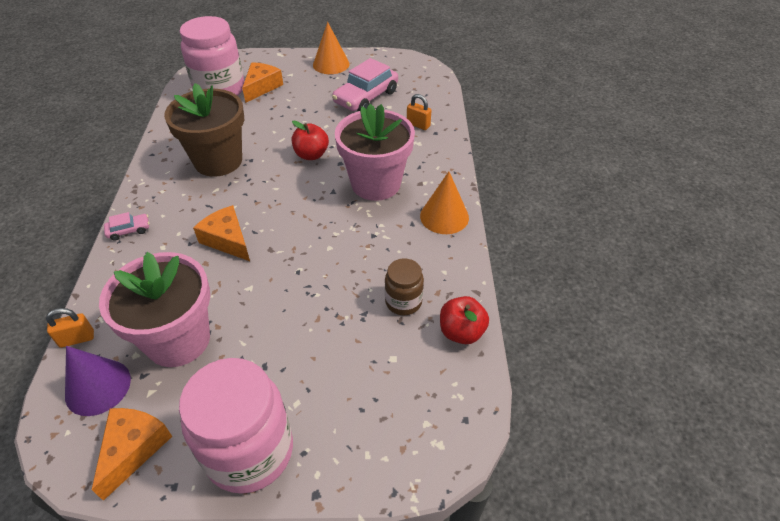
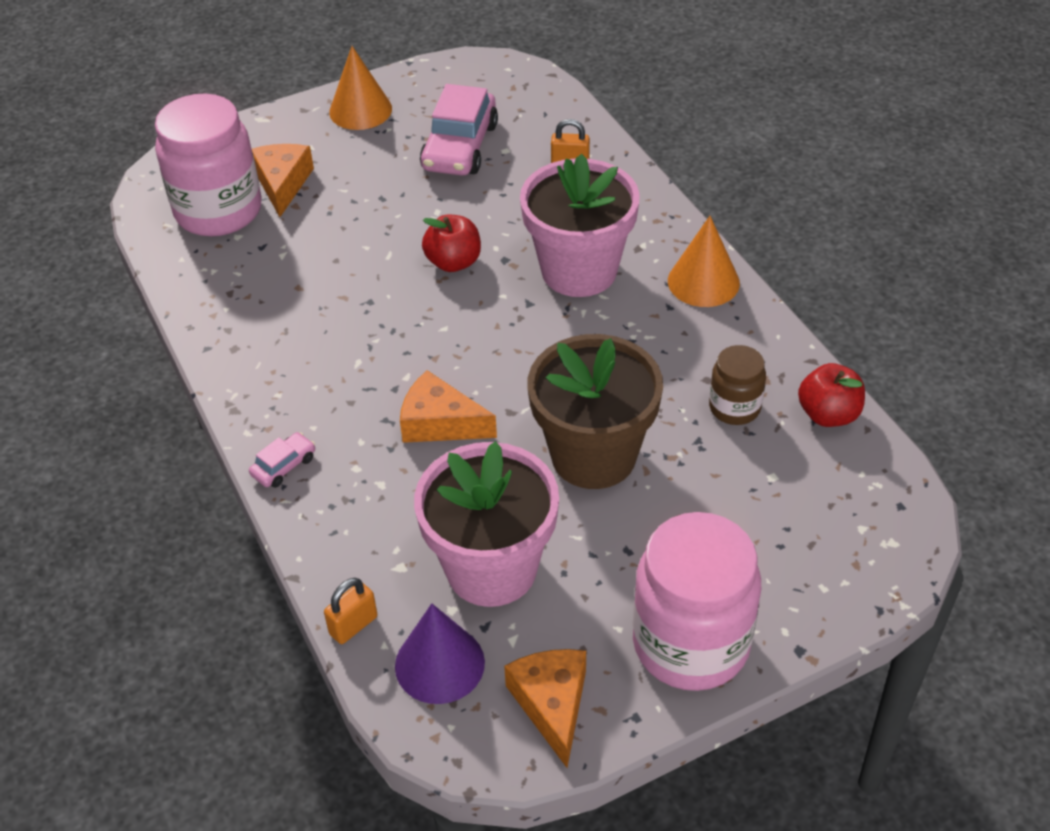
camera: 25 degrees left, 0 degrees up
(218, 161) = (322, 320): brown flower pot -> brown flower pot (593, 456)

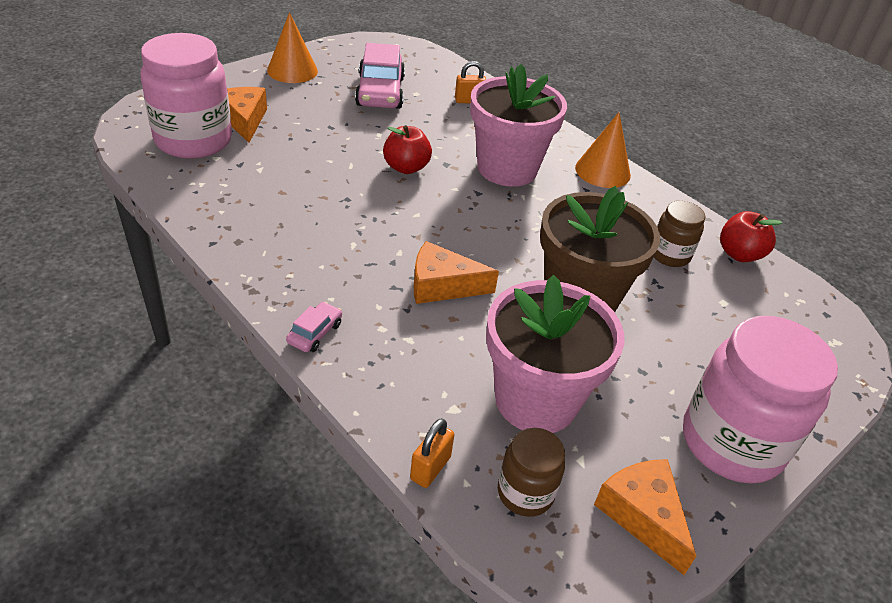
camera: 20 degrees left, 5 degrees down
(439, 664) = (525, 493): purple cone -> brown jar

